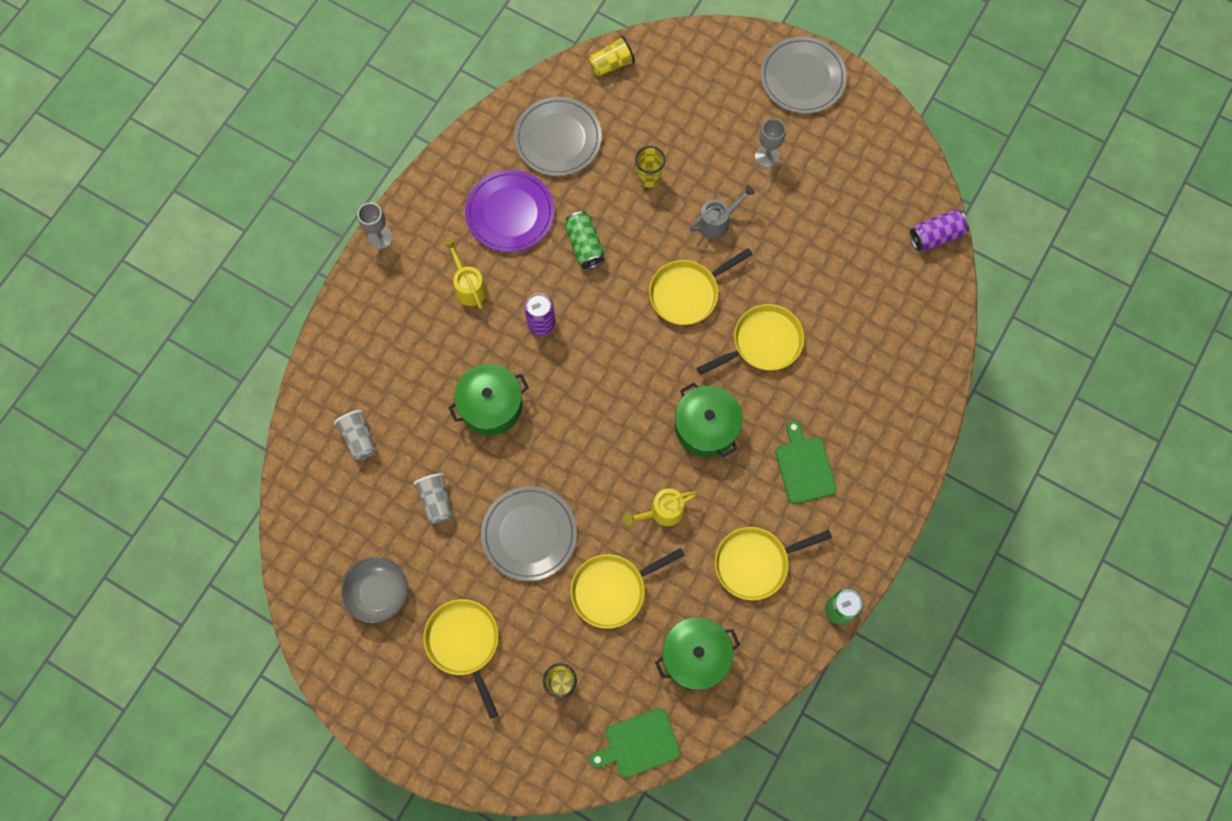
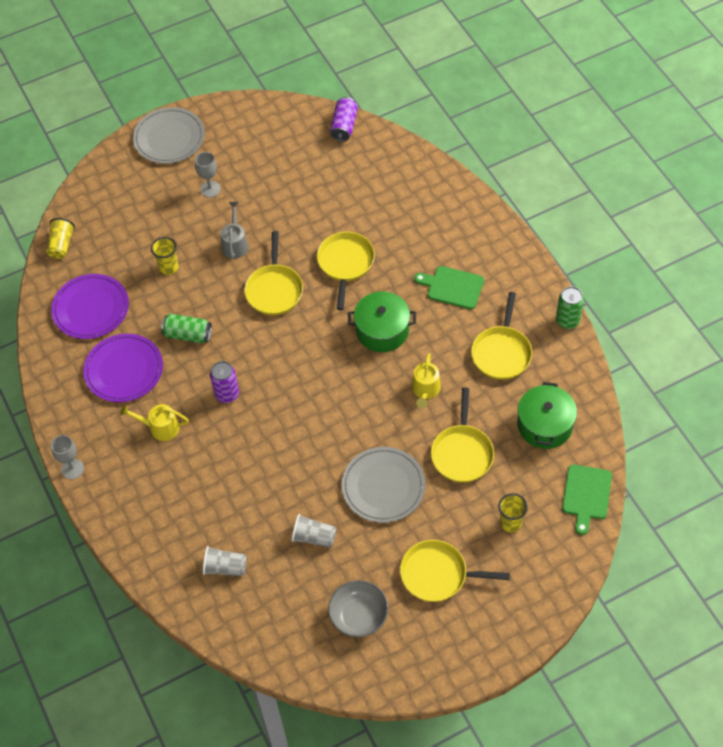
camera: 55 degrees left, 15 degrees down
(491, 405) = (265, 461): green pot -> none
(558, 138) = (91, 308): grey plate -> purple plate

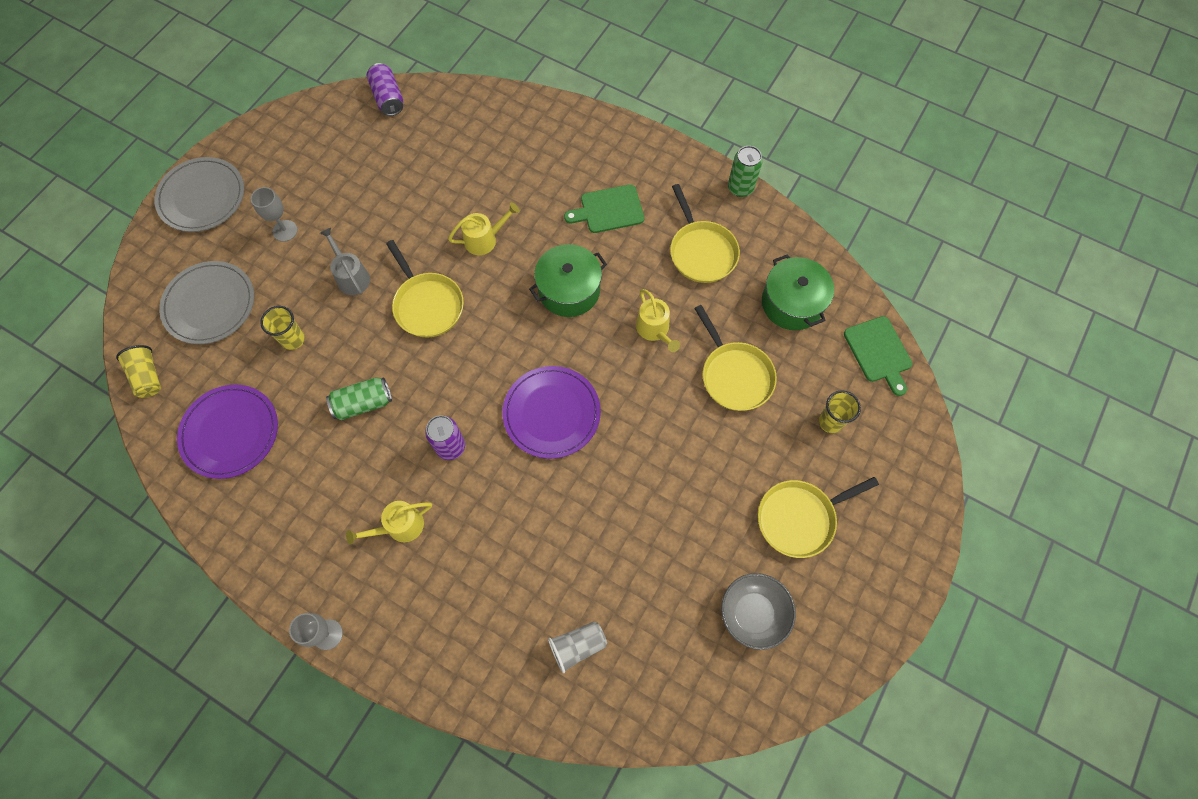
camera: 35 degrees left, 10 degrees up
(124, 370) = (315, 483): purple plate -> purple plate (551, 413)
(314, 537) = (649, 553): grey cup -> none
(345, 264) = (484, 239): yellow pan -> yellow watering can
(383, 486) = (682, 455): grey plate -> grey plate (209, 304)

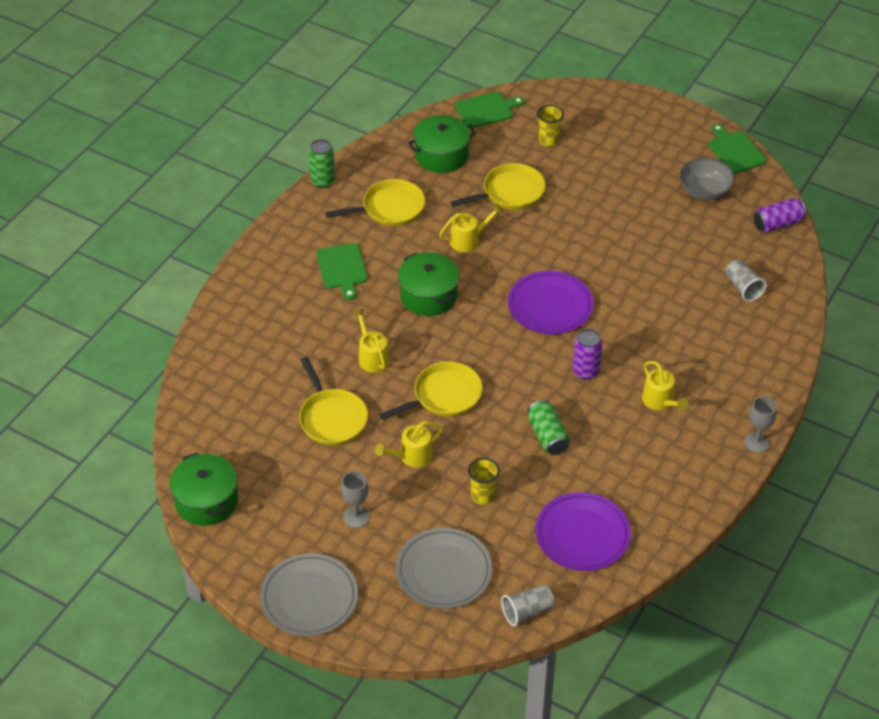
camera: 90 degrees left, 20 degrees down
(148, 377) = (527, 611): yellow cup -> grey cup
(321, 115) = (206, 501): none -> green pot
(351, 276) = (412, 456): grey watering can -> yellow watering can
(388, 98) = (189, 444): purple can -> purple can (778, 224)
(799, 518) = (629, 162): yellow pan -> yellow pan (332, 418)
(836, 665) = (735, 151): none -> green cutting board

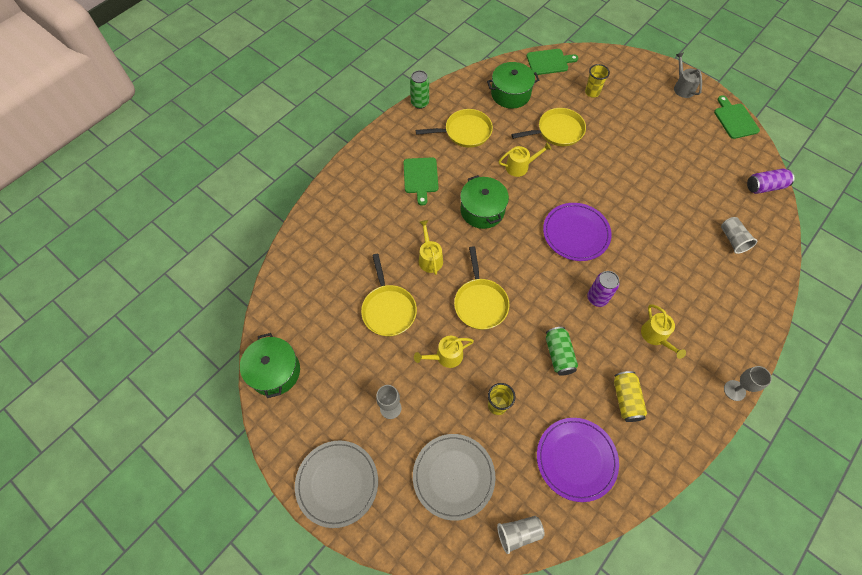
camera: 10 degrees right, 15 degrees up
(444, 396) = (480, 303): yellow pan -> yellow pan turned 105 degrees clockwise
(632, 469) = (626, 399): none -> yellow can
(665, 120) = (682, 87): none -> grey watering can
(704, 191) = (708, 150): grey bowl -> none

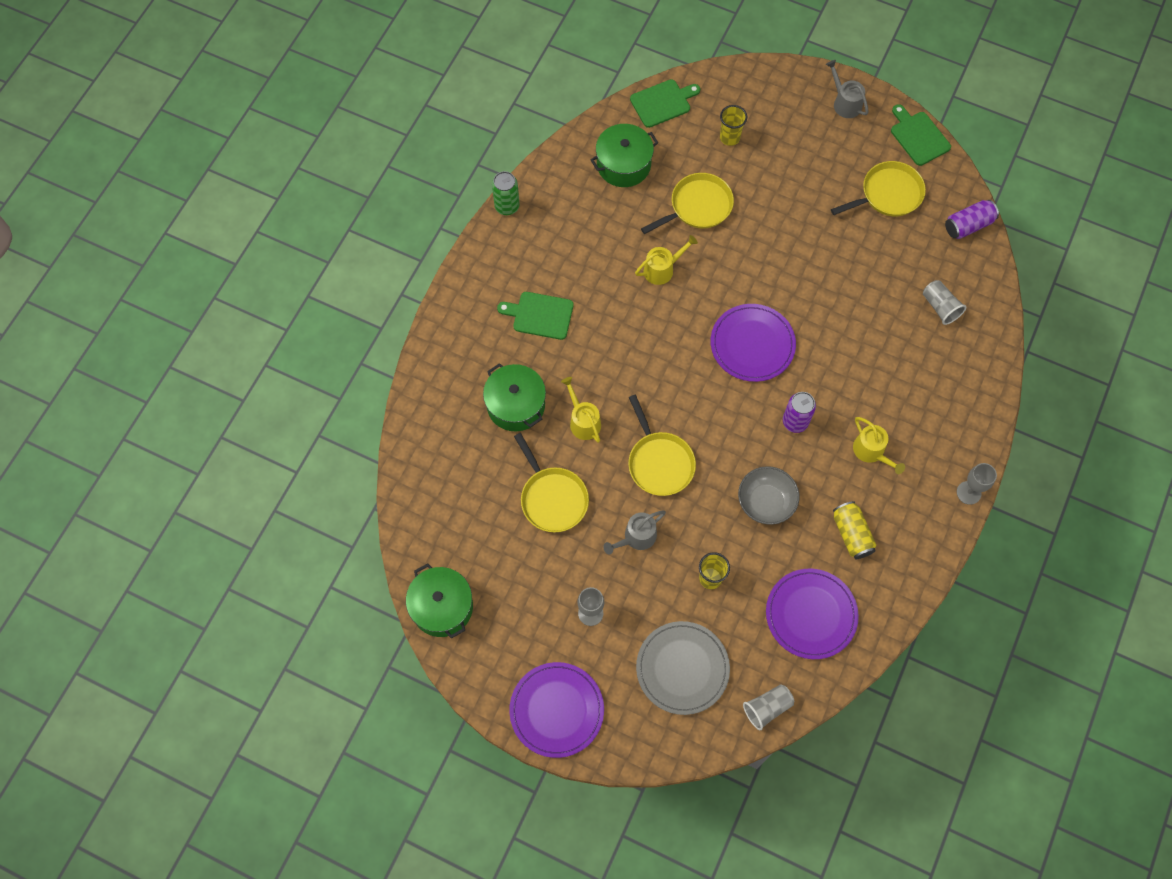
camera: 15 degrees left, 5 degrees up
(337, 483) = (556, 710): grey plate -> purple plate
(420, 177) = (540, 315): green cutting board -> green cutting board turned 120 degrees clockwise
(446, 356) = (636, 537): yellow watering can -> grey watering can
(465, 132) = (579, 236): yellow pan -> yellow pan (888, 194)
(482, 210) = (630, 341): green pot -> green pot (516, 405)
(559, 354) = (766, 502): green can -> grey bowl

